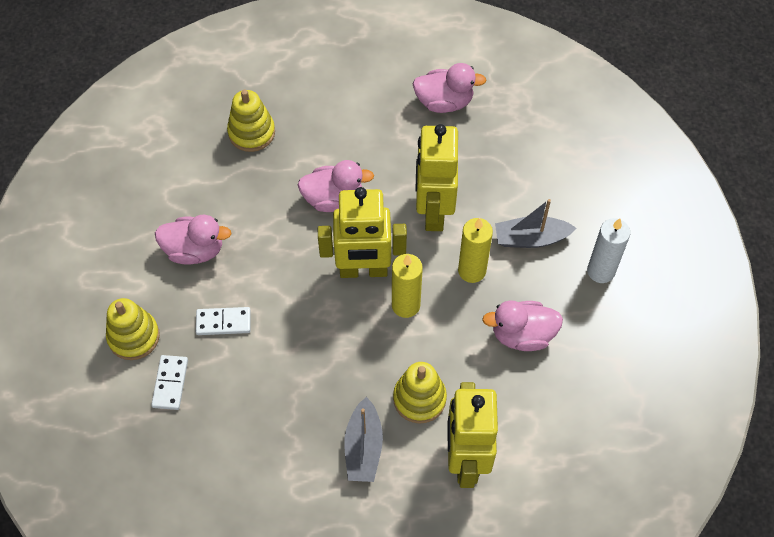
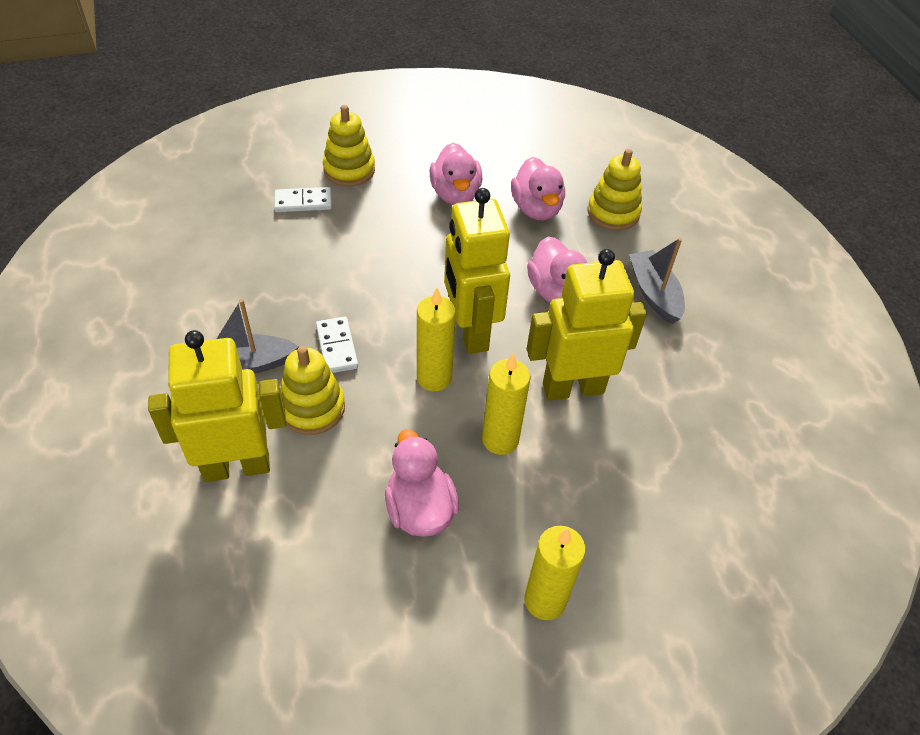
camera: 75 degrees right, 10 degrees down
(223, 322) = (378, 228): white domino -> white domino (337, 347)
(444, 102) = (739, 378): pink duck -> pink duck (536, 209)
(531, 238) = (569, 502): grey boat -> grey boat (654, 293)
(601, 271) = (545, 600): white candle -> yellow candle

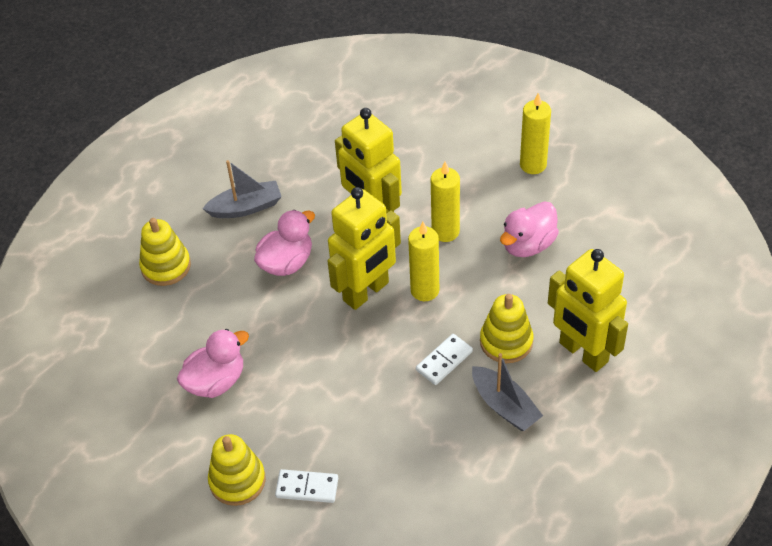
camera: 115 degrees left, 0 degrees up
(303, 202) = (307, 487): white domino -> white domino turned 45 degrees counterclockwise
(536, 209) = (196, 317): pink duck -> none
(654, 293) = (246, 207): grey boat -> grey boat turned 150 degrees counterclockwise

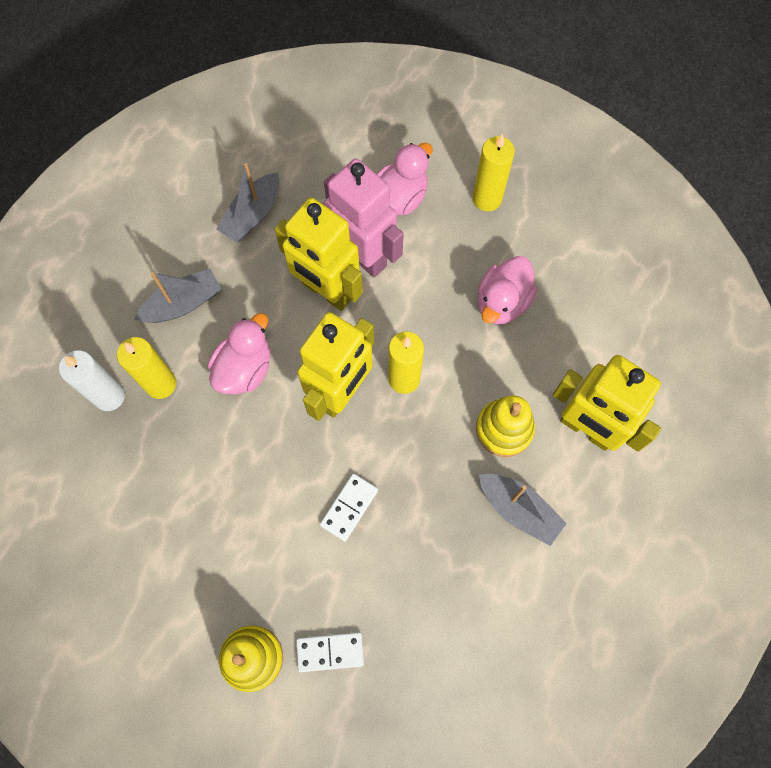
camera: 15 degrees left, 20 degrees up
(166, 266) = (109, 396): yellow stacking toy -> white candle
(216, 381) = (200, 536): pink duck -> pink duck (400, 198)
(322, 150) = (252, 215): none -> grey boat
(411, 193) = (363, 255): none -> pink robot
(444, 361) = (443, 465): white domino -> white domino (349, 507)
(445, 231) = (410, 300): yellow candle -> yellow candle (161, 384)

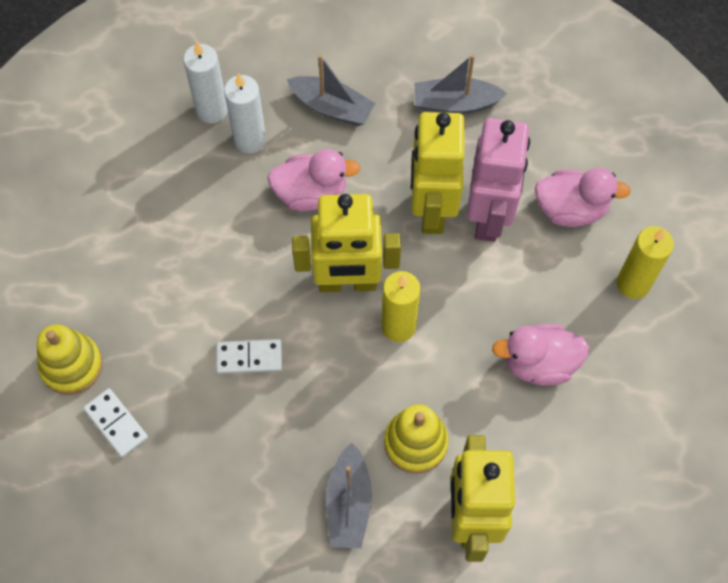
camera: 55 degrees right, 5 degrees down
(161, 384) = (250, 140): yellow candle -> white candle

